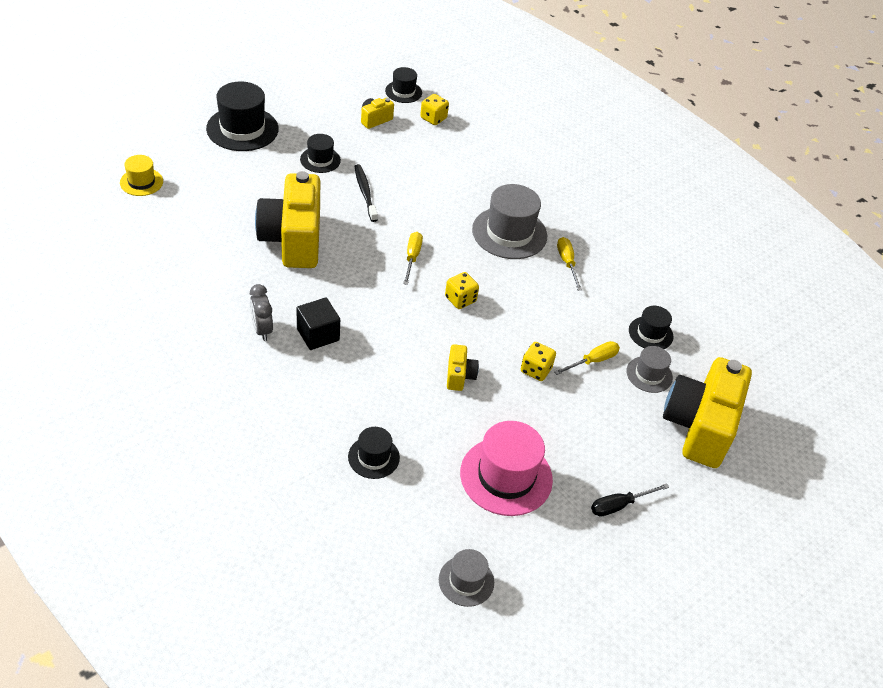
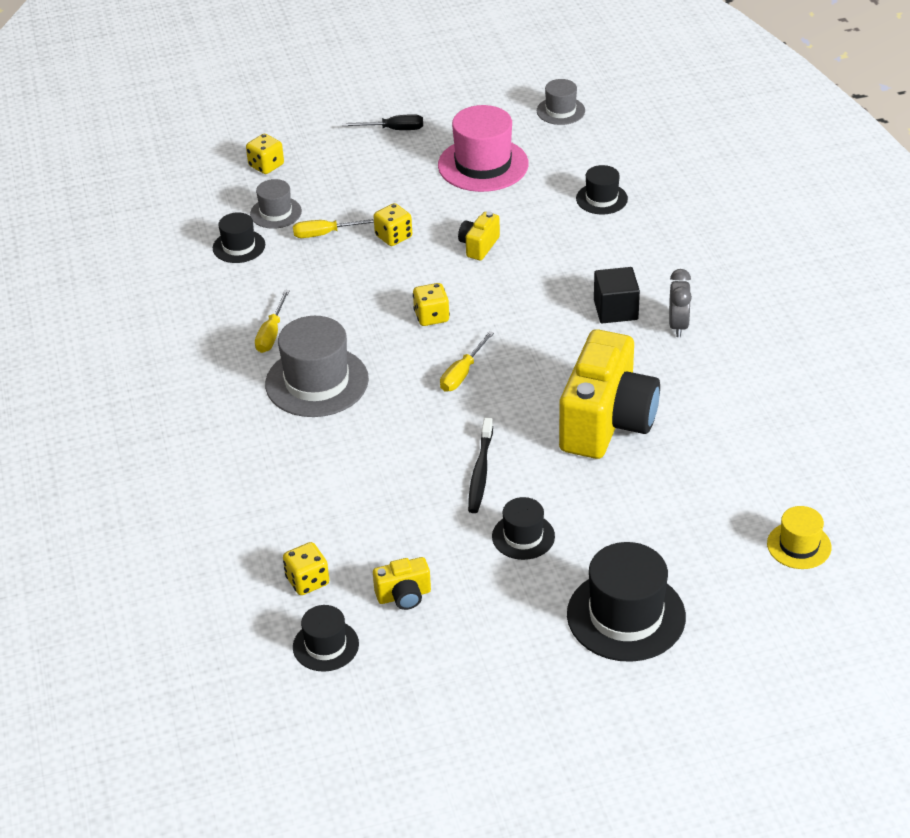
camera: 150 degrees left, 5 degrees down
(699, 427) = (266, 166): yellow camera -> yellow dice

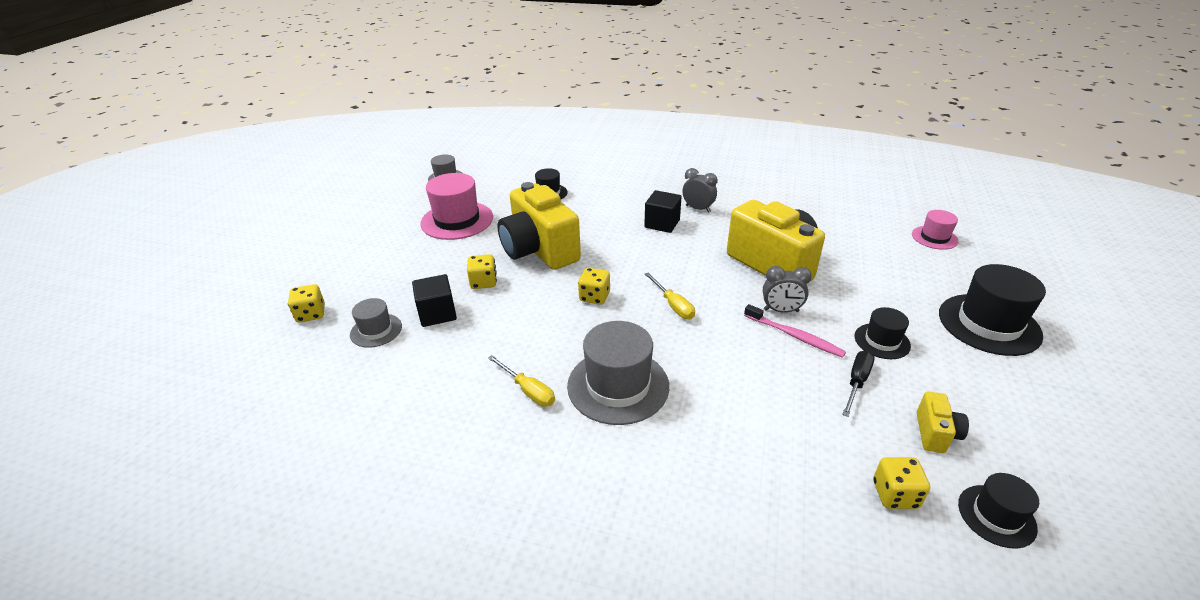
camera: 60 degrees left, 5 degrees down
(239, 246) = (390, 368): black hat -> none
(325, 234) = (437, 313): yellow screwdriver -> black cube
(393, 129) = (365, 241): black screwdriver -> black screwdriver (857, 382)
(479, 246) = (539, 250): yellow camera -> yellow camera, size x2.30
(480, 472) = (794, 336): black toothbrush -> pink toothbrush
(517, 451) = (781, 310): none -> grey clock
(799, 545) = (934, 237): yellow hat -> pink hat

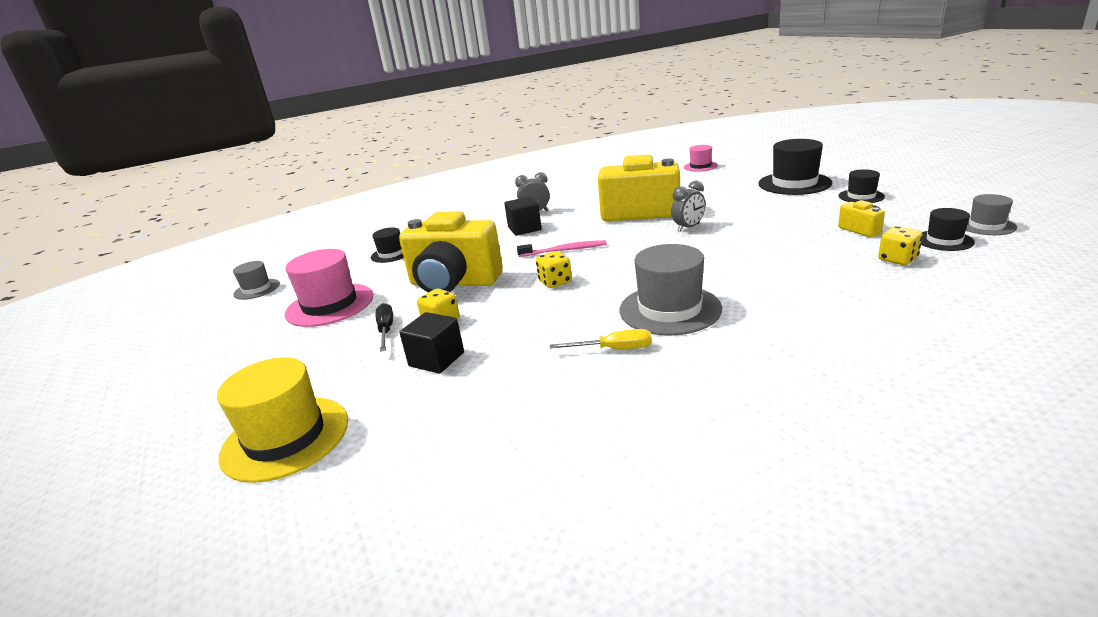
camera: 40 degrees left, 10 degrees down
(311, 314) = (285, 438): yellow dice -> yellow hat
(376, 330) = (393, 403): grey hat -> grey hat (986, 226)
(673, 305) = (619, 258): yellow screwdriver -> none
(794, 336) = (719, 233): pink toothbrush -> pink toothbrush (564, 250)
(857, 382) = (789, 232): black screwdriver -> black screwdriver (386, 330)
(882, 341) = (764, 212): black hat -> black hat (861, 196)

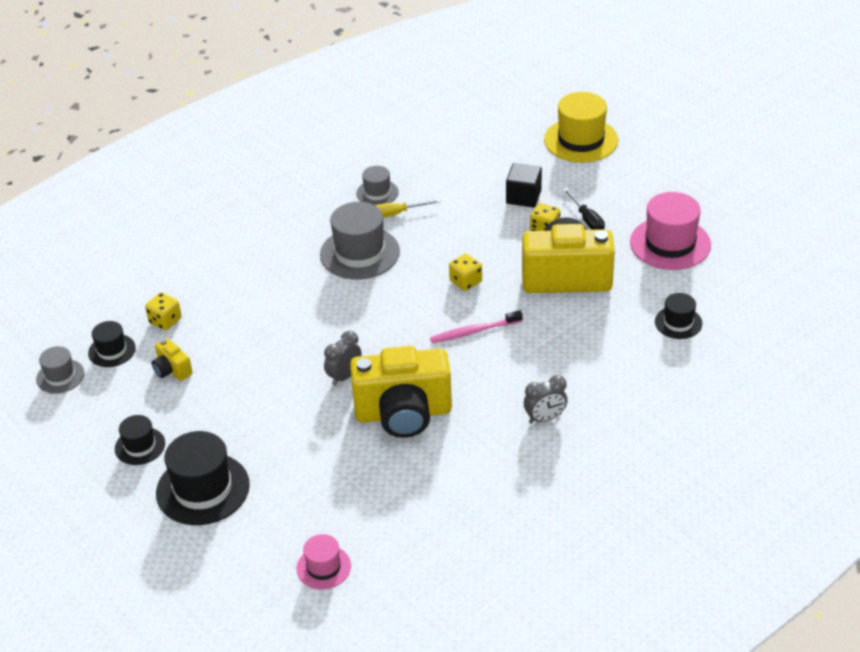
camera: 165 degrees right, 15 degrees up
(257, 289) = (780, 260): grey hat -> grey hat (377, 193)
(524, 229) = (540, 376): black cube -> none

